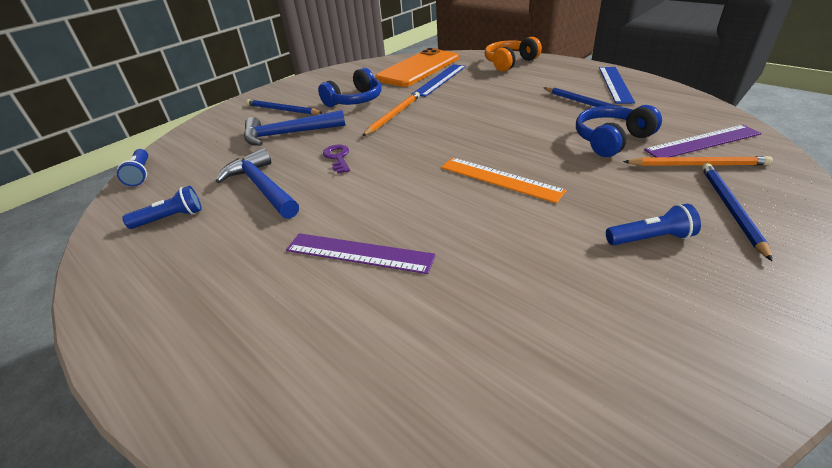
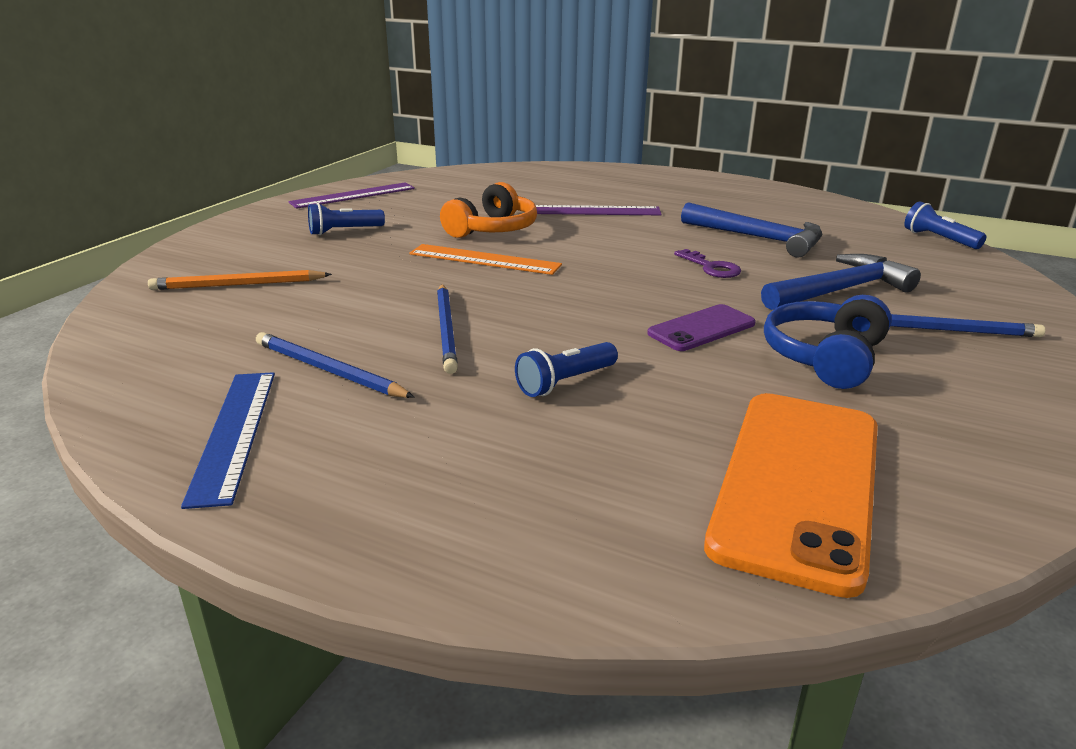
camera: 160 degrees right, 10 degrees down
(171, 218) = (807, 215): blue flashlight -> blue flashlight (565, 382)
(393, 116) = (701, 328): orange pencil -> purple phone
(440, 80) = (687, 432): blue ruler -> none
(509, 63) = (510, 528): orange headphones -> orange headphones (492, 229)
(611, 140) = (326, 307): blue headphones -> none
(702, 142) = (196, 311): purple ruler -> purple ruler (353, 195)
(730, 209) = (250, 251): blue pencil -> blue pencil (446, 329)

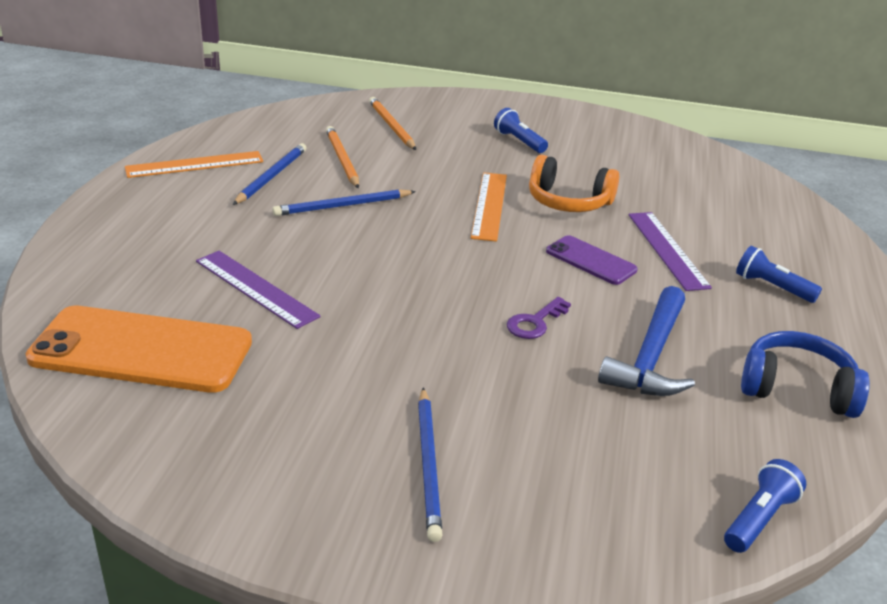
camera: 75 degrees right, 5 degrees up
(234, 433) = (194, 164): blue ruler -> orange ruler
(313, 321) = (342, 160): none -> orange pencil
(353, 195) = (613, 130): purple ruler -> purple ruler (256, 288)
(565, 382) = (270, 257): blue flashlight -> blue flashlight (772, 287)
(701, 328) = (381, 315): purple phone -> purple phone (590, 261)
(825, 358) = (339, 379): blue headphones -> blue headphones (797, 389)
(840, 290) = (511, 405): blue hammer -> none

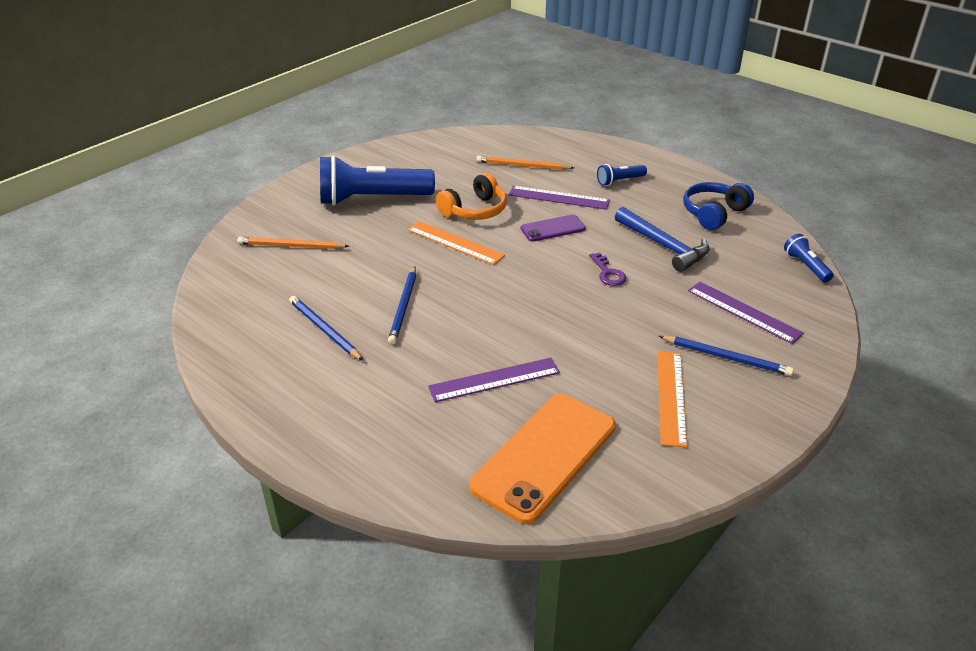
camera: 60 degrees left, 5 degrees up
(194, 164) = (263, 368): orange ruler -> orange ruler (671, 397)
(342, 160) = (327, 286): orange pencil -> orange pencil (523, 166)
(519, 141) = (372, 199): blue flashlight -> blue flashlight, size x2.19
(558, 464) = (743, 312): none -> purple ruler

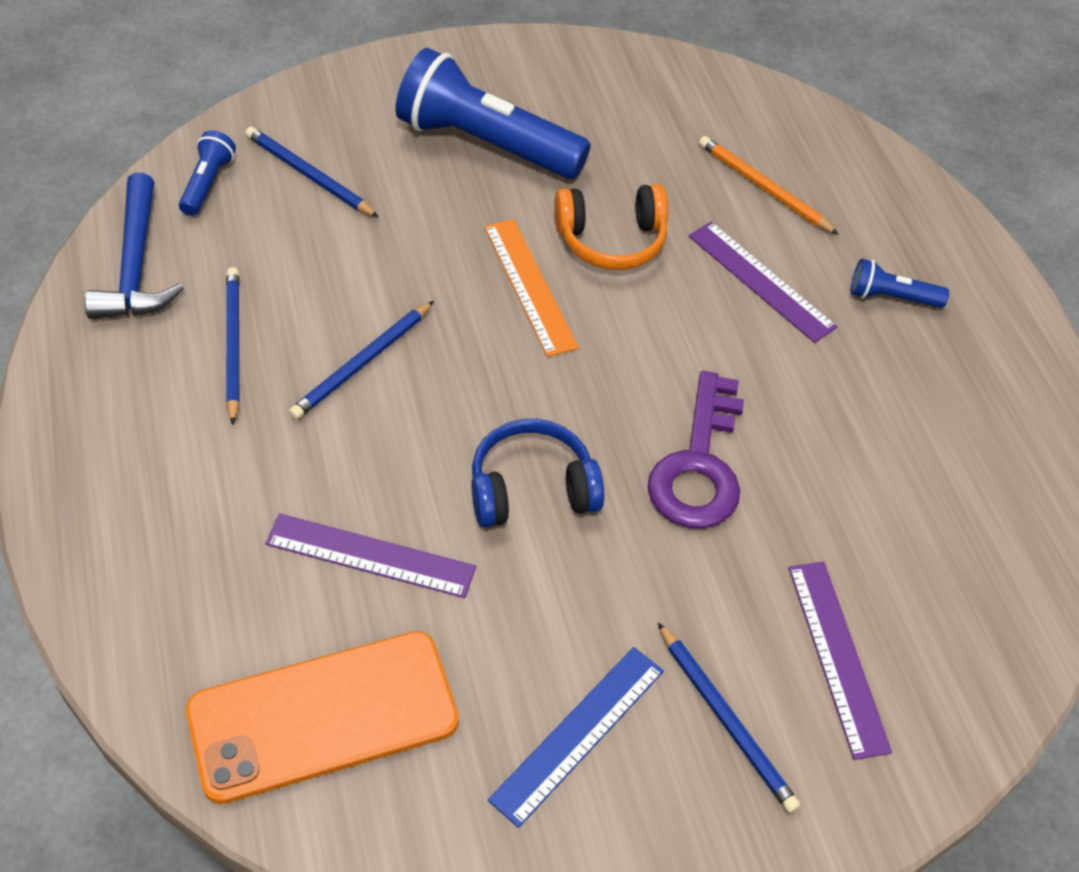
camera: 30 degrees right, 15 degrees up
(291, 246) = (309, 175): orange pencil -> blue pencil
(553, 229) = (695, 336): purple phone -> none
(608, 273) = (699, 465): purple key -> purple key, size x1.94
(664, 246) = (836, 464): blue hammer -> blue hammer (135, 266)
(671, 397) = (578, 734): orange ruler -> blue ruler
(714, 213) = (985, 444): blue headphones -> blue headphones (532, 489)
(805, 266) = (1034, 633): blue flashlight -> blue flashlight (207, 183)

